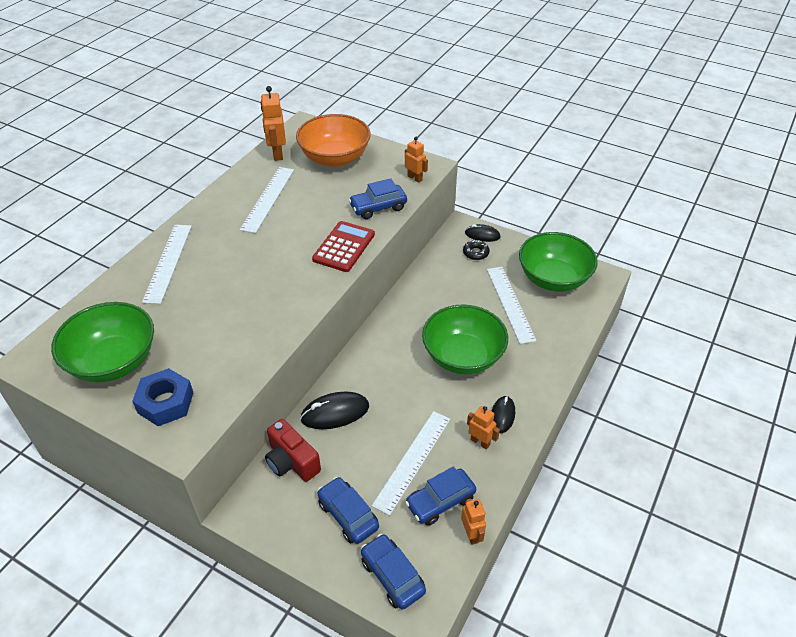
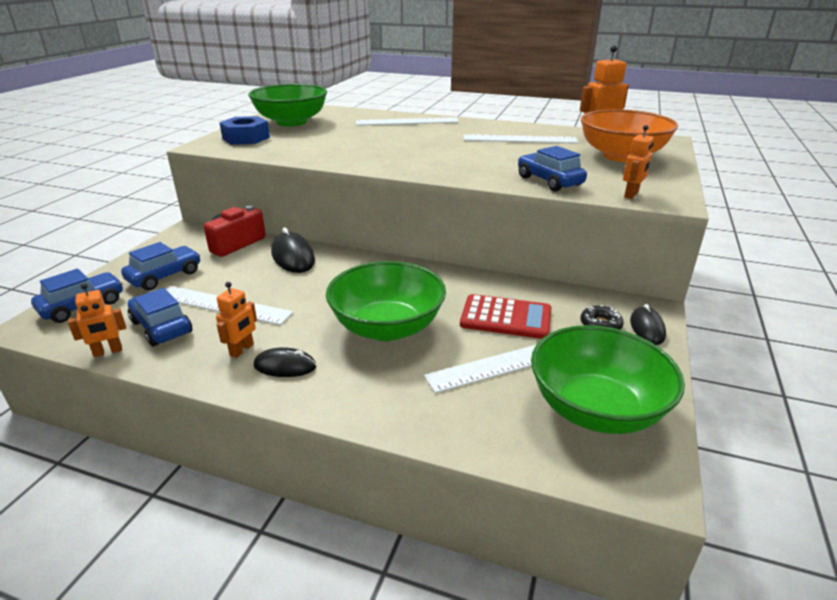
camera: 80 degrees right, 15 degrees down
(344, 247) = (465, 172): red calculator -> red calculator (506, 318)

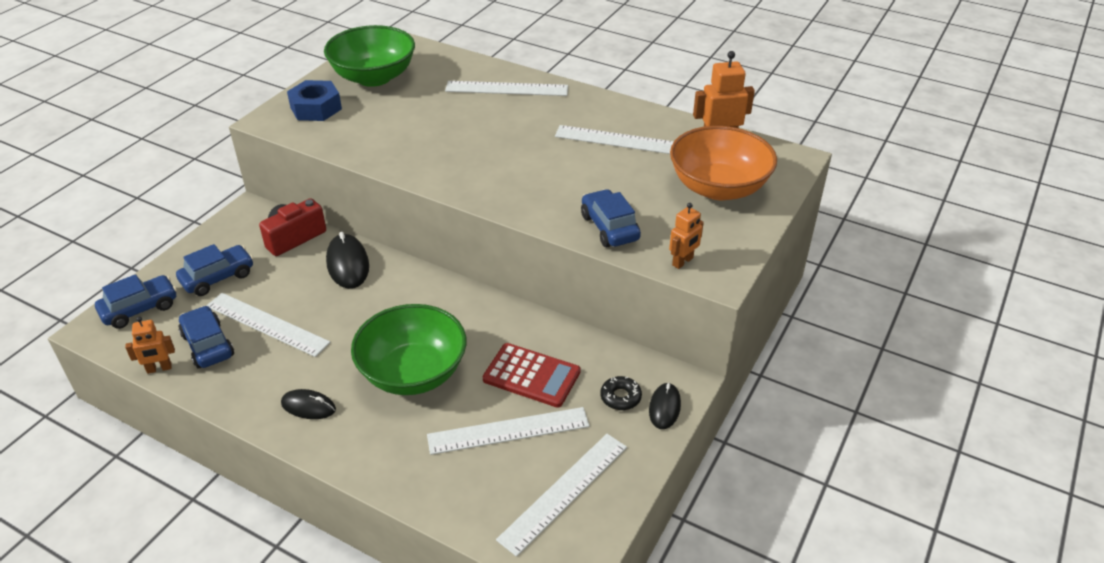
camera: 10 degrees right, 10 degrees up
(242, 350) = (275, 382): orange robot -> none
(596, 409) = (564, 492): green bowl -> white ruler

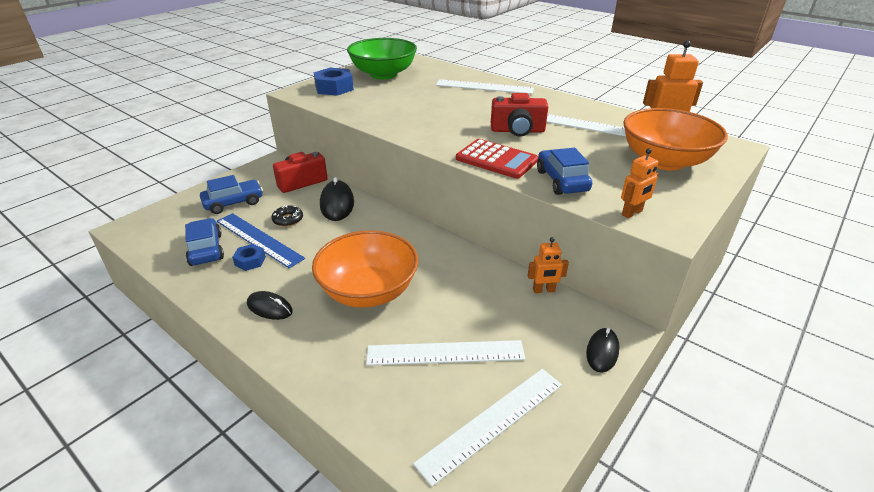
camera: 10 degrees right, 5 degrees down
(140, 309) = (166, 218): blue car -> none
(159, 368) = (160, 262): orange robot -> orange robot (543, 290)
(266, 353) = (250, 261): none -> blue nut
(267, 324) = (259, 239): white ruler -> blue ruler
(413, 373) = (368, 291): green bowl -> orange bowl
(531, 376) = (475, 306): red calculator -> red calculator (496, 159)
(555, 158) = (517, 131): none -> red camera
(620, 397) = (558, 336): black donut -> black donut (288, 220)

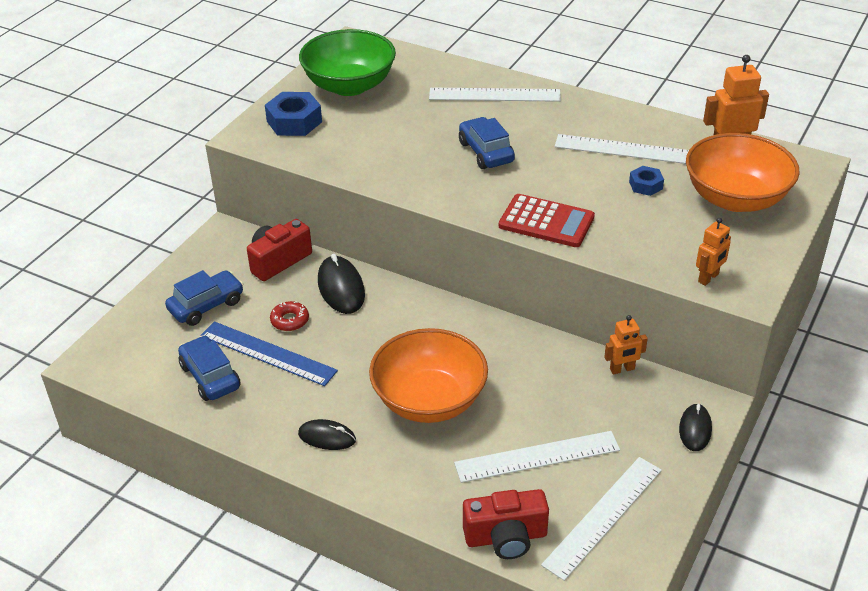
camera: 10 degrees left, 5 degrees up
(250, 261) = (273, 384): blue nut -> blue nut (645, 185)
(288, 220) = (290, 320): black donut -> red donut
(517, 131) = (558, 171): red camera -> red camera (506, 537)
(562, 181) = (627, 244): blue car -> blue car (486, 152)

